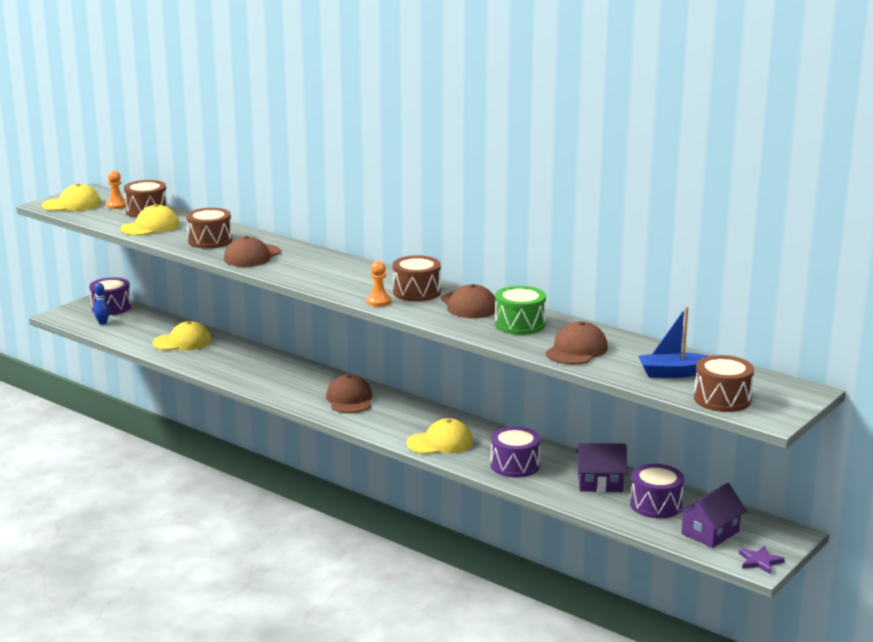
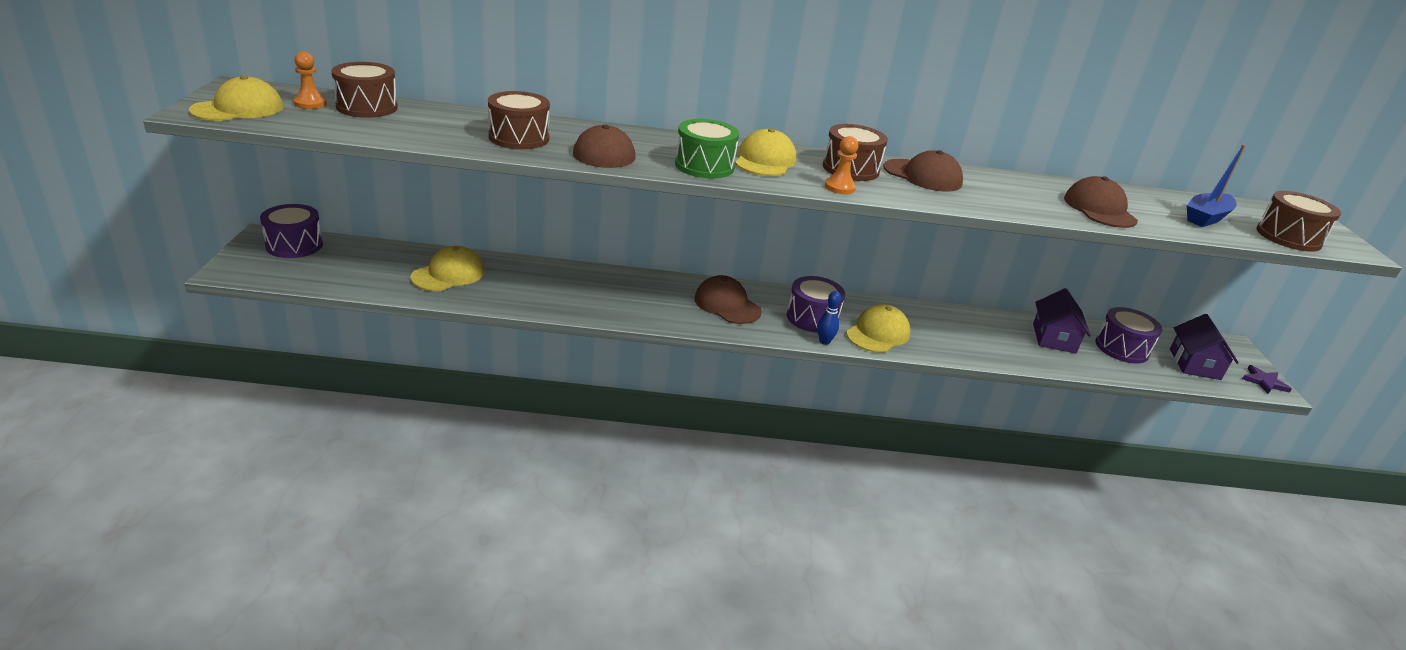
camera: 40 degrees left, 10 degrees up
(102, 323) = (308, 269): blue bowling pin -> blue bowling pin (824, 341)
(150, 227) = (408, 128): yellow cap -> yellow cap (765, 161)
(515, 465) = (971, 340): purple drum -> purple drum (812, 318)
(520, 324) = (1004, 190): green drum -> green drum (704, 166)
(600, 483) = (1054, 338): purple house -> purple house turned 45 degrees counterclockwise

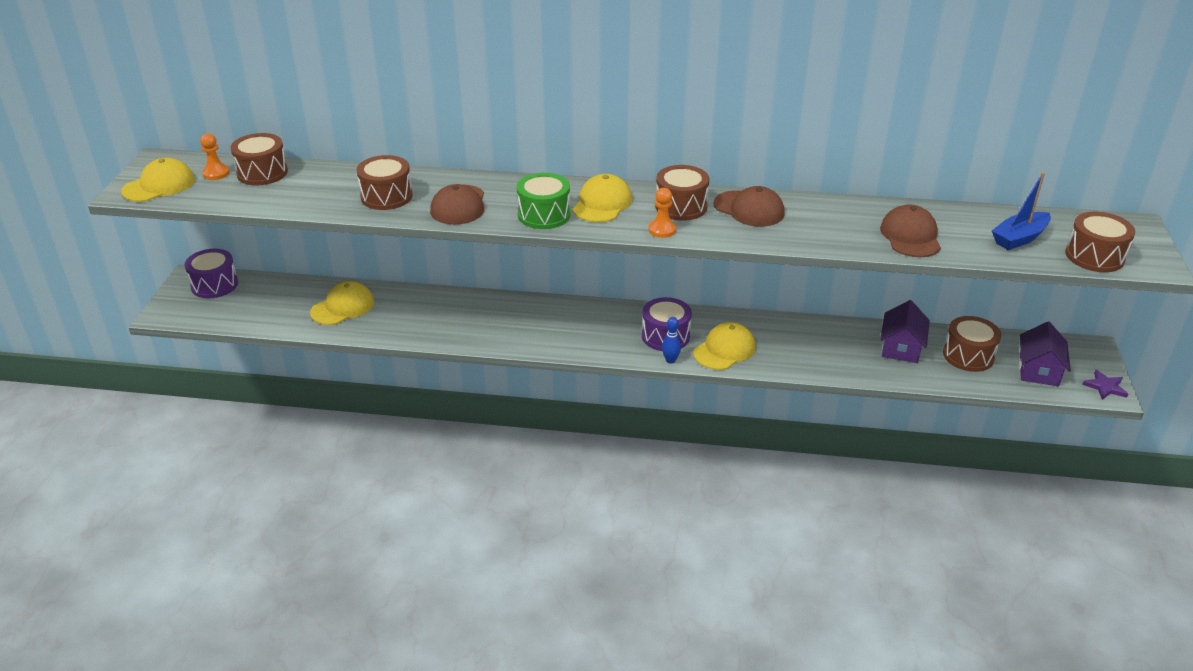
camera: 10 degrees right, 5 degrees up
(727, 305) = (588, 326): brown cap -> none
(1121, 348) = (968, 356): purple drum -> brown drum

